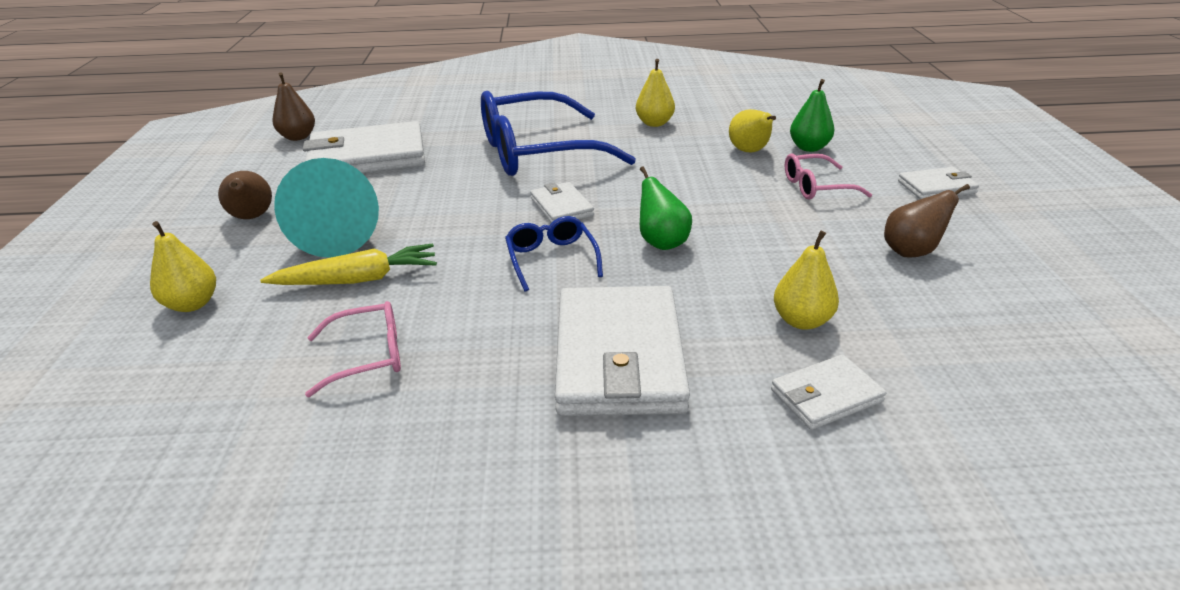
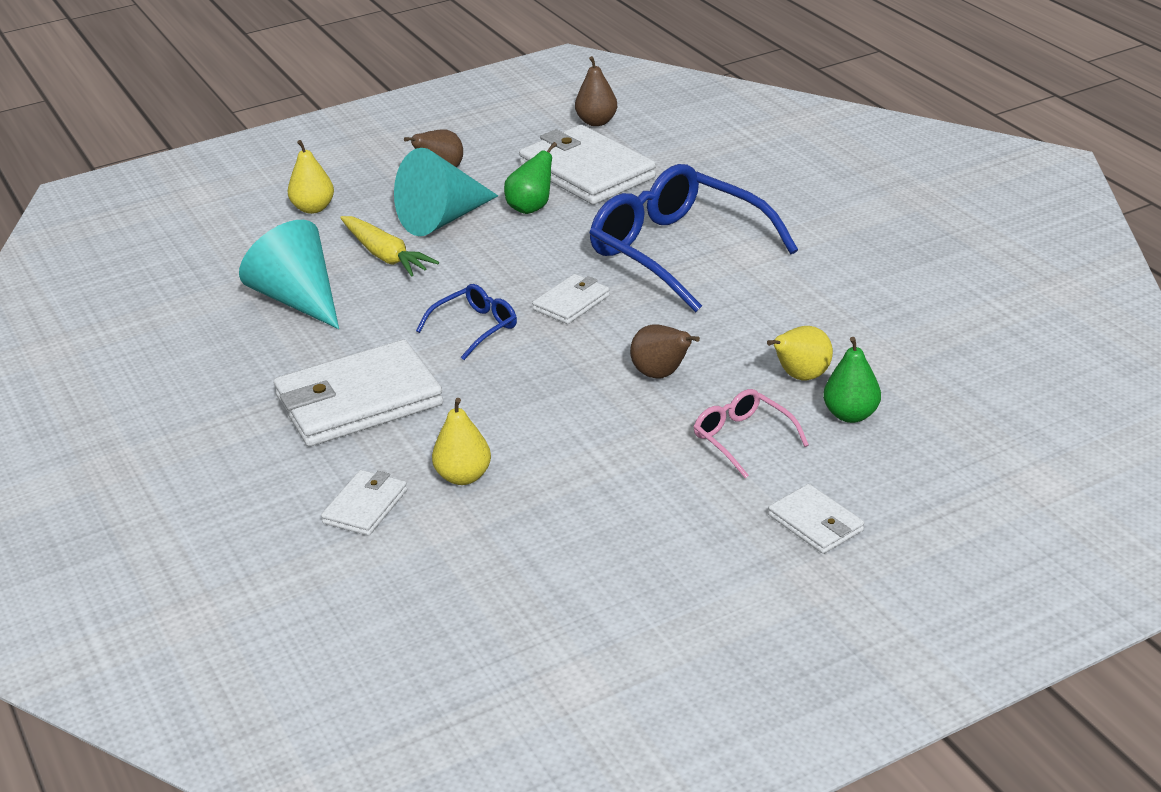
camera: 65 degrees right, 0 degrees up
(368, 356) = (298, 299): pink glasses -> turquoise cone
(654, 123) = (822, 296): yellow pear -> none
(662, 242) = (545, 374): green pear -> green pear (531, 208)
(826, 396) = (365, 506): white wallet -> white wallet turned 75 degrees clockwise
(911, 251) = (636, 522): brown pear -> brown pear (661, 374)

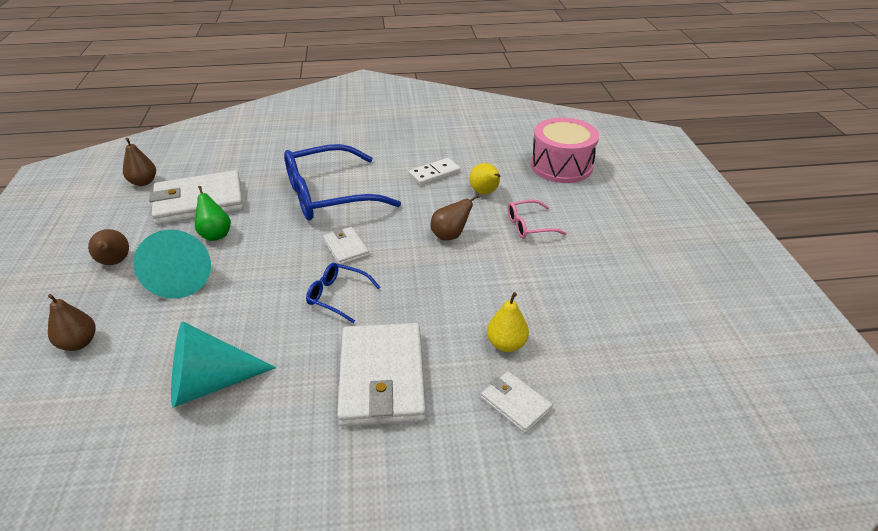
camera: 70 degrees left, 5 degrees up
(313, 208) = (79, 343): yellow pear -> brown pear
(385, 256) = (199, 317): yellow carrot -> none
(475, 328) = (338, 296): blue glasses -> blue glasses turned 45 degrees counterclockwise
(812, 317) = (434, 174): none -> white domino
(815, 523) = (612, 225): white wallet -> none
(850, 415) = (528, 188): green pear -> none
(959, 434) = (561, 166): none -> pink drum

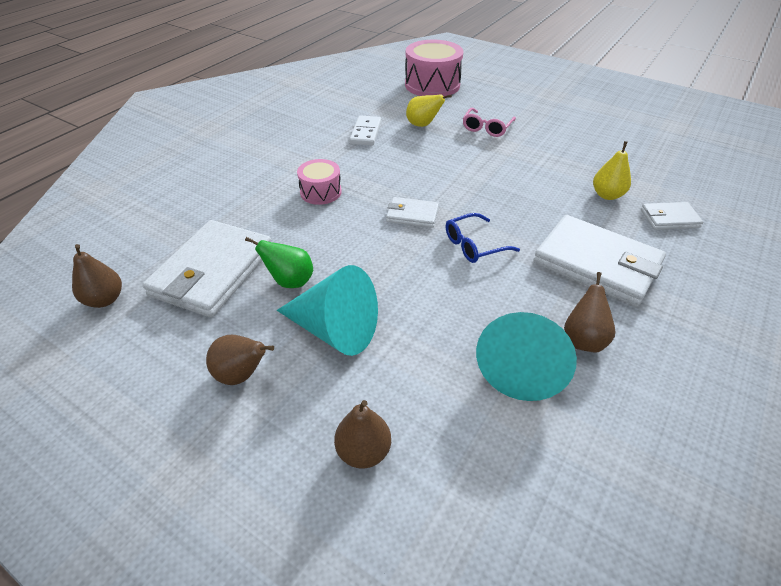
camera: 50 degrees left, 5 degrees up
(329, 195) = (320, 192): blue glasses -> pink drum
(450, 235) = (458, 162): brown pear -> brown pear (583, 340)

